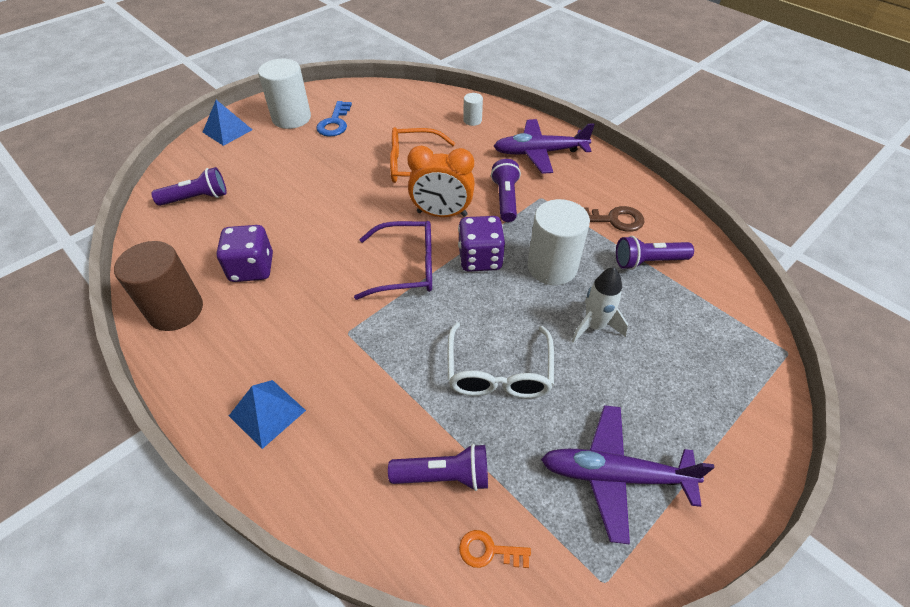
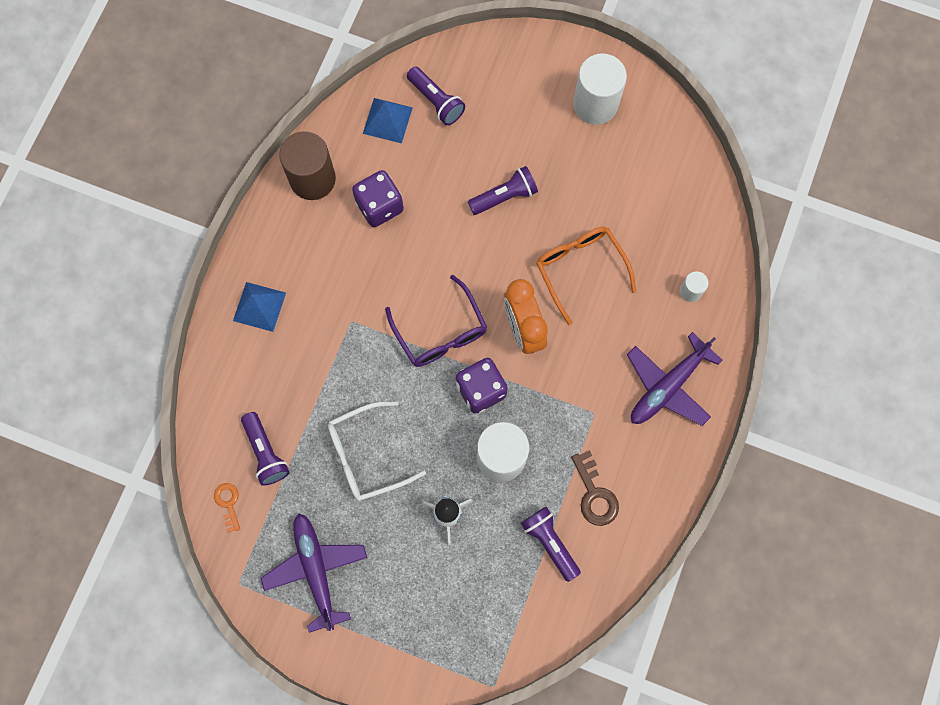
camera: 65 degrees right, 25 degrees up
(227, 131) = (542, 57): blue pyramid -> blue pyramid (387, 120)
(335, 123) = (610, 152): blue key -> none
(505, 199) = (574, 380): purple flashlight -> purple flashlight (504, 196)
(540, 153) = (668, 386): purple plane -> purple plane turned 105 degrees counterclockwise

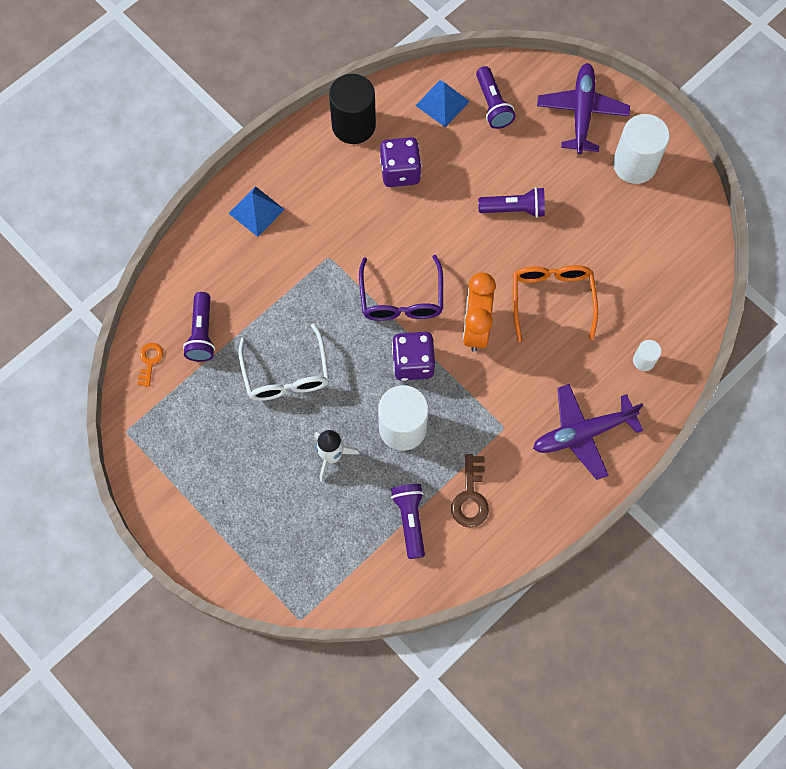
camera: 25 degrees right, 5 degrees down
(312, 179) = (353, 125): brown cylinder -> black cylinder
(316, 570) = (196, 450): purple plane -> purple plane (581, 113)
(366, 455) = (286, 374): white glasses -> white glasses turned 105 degrees counterclockwise

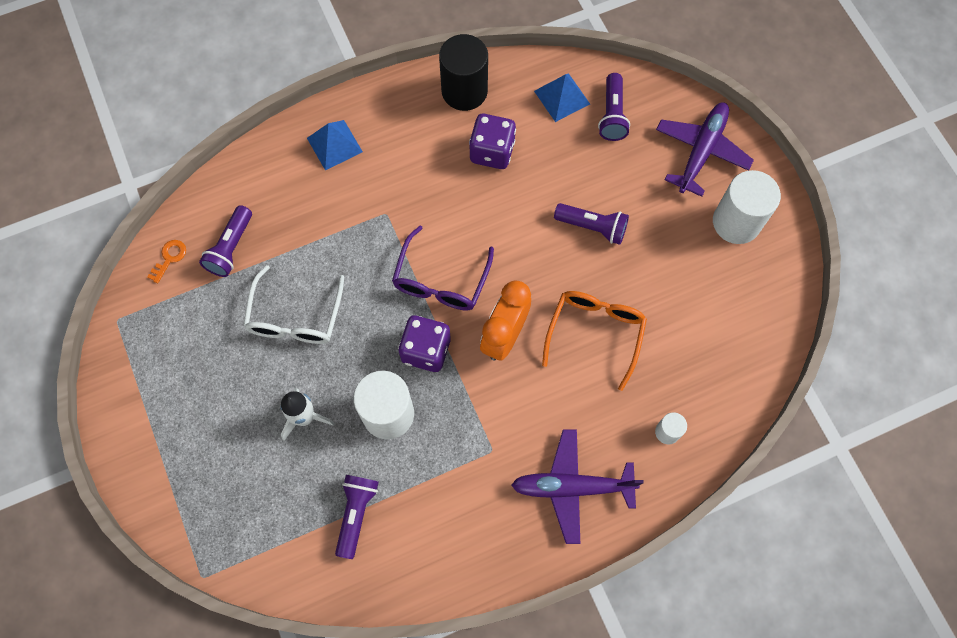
camera: 20 degrees right, 0 degrees up
(470, 497) = (428, 512): brown key -> none

